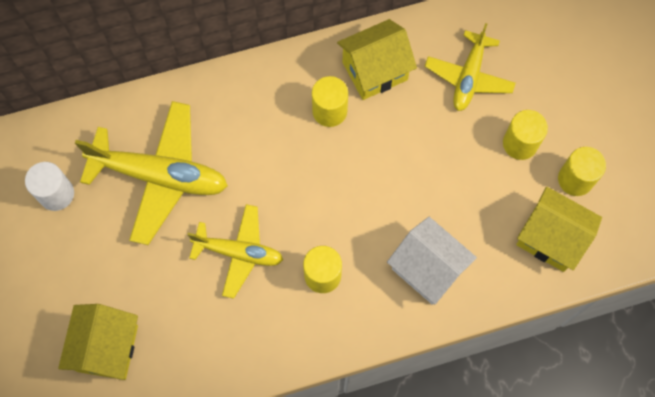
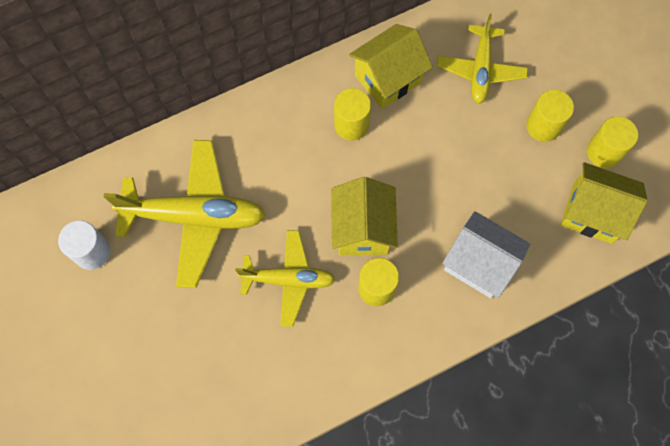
camera: 10 degrees left, 0 degrees up
(107, 348) = (173, 400): yellow house -> yellow house (362, 229)

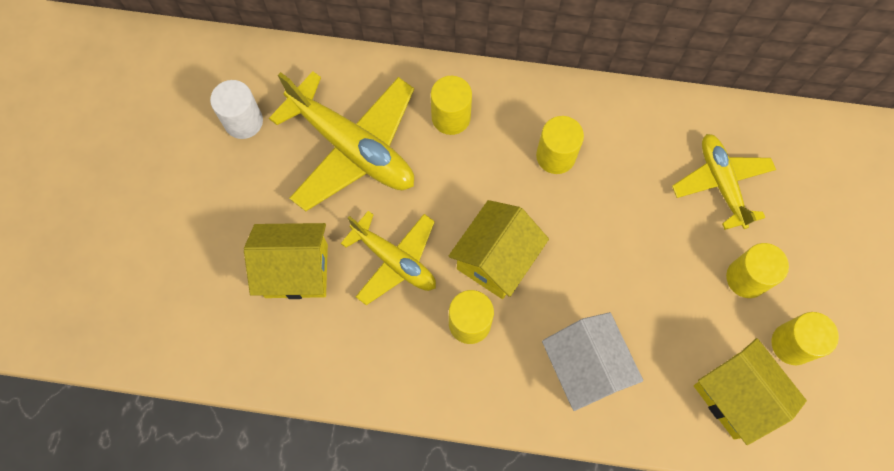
camera: 35 degrees right, 0 degrees up
(253, 145) = (451, 117): none -> yellow cylinder
(388, 78) = (622, 135): yellow house -> yellow house (296, 270)
(480, 70) = (721, 183): yellow plane -> yellow plane turned 120 degrees clockwise

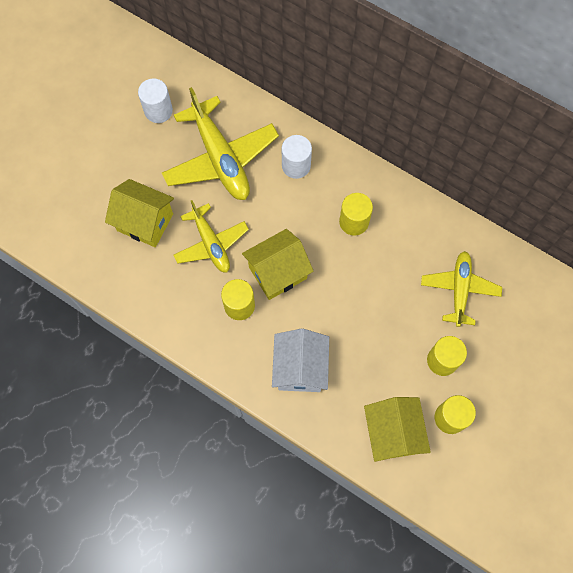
camera: 25 degrees right, 0 degrees up
(451, 117) = (296, 165): yellow cylinder -> white cylinder

